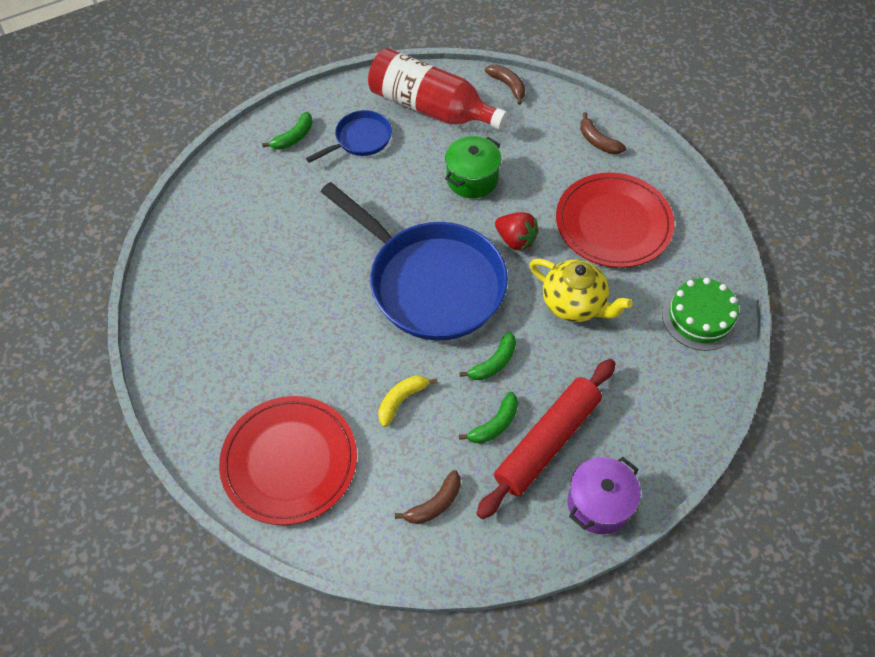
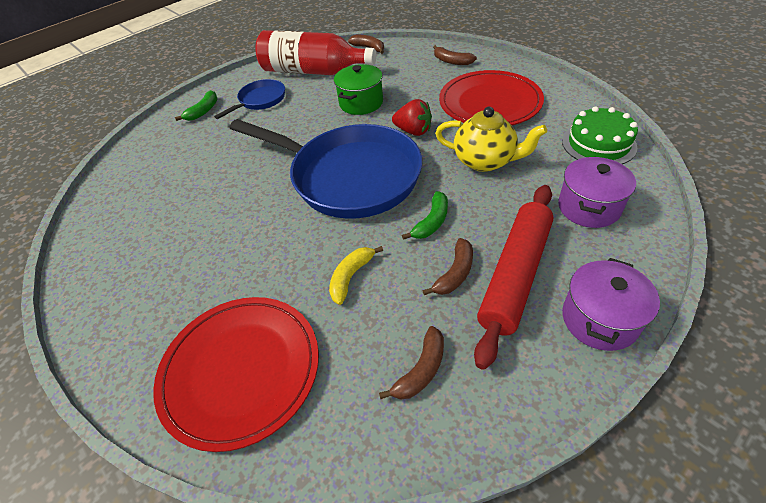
camera: 10 degrees left, 10 degrees down
(495, 424) = (455, 273): green banana -> brown banana
(649, 391) = (588, 207): none -> purple pot

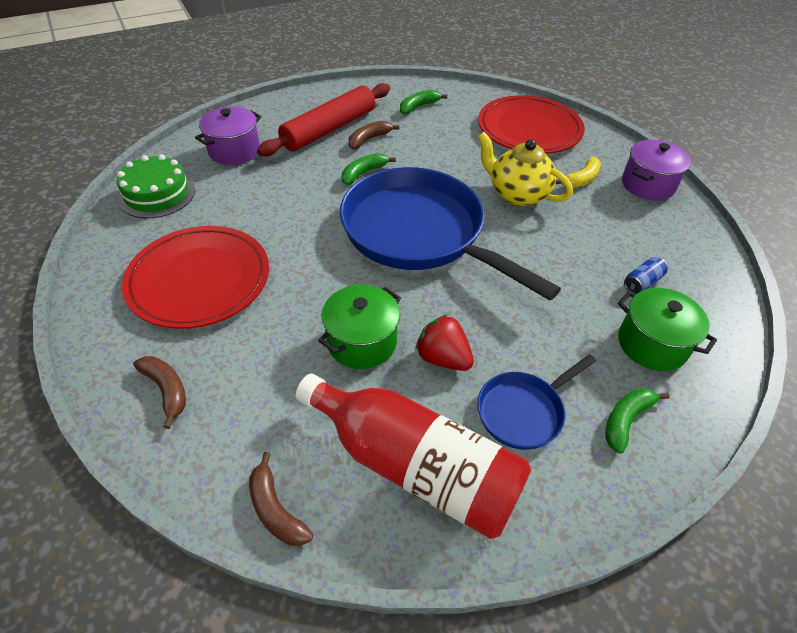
camera: 170 degrees left, 0 degrees up
(161, 188) = (642, 282): none -> blue can
(172, 149) = (652, 344): none -> green pot
(351, 277) = (445, 155): yellow banana -> yellow banana (581, 179)
(413, 131) = (320, 268): red strawberry -> red strawberry (443, 358)
(421, 370) = (418, 106): brown banana -> green banana
(485, 161) = (275, 209): yellow teapot -> yellow teapot (517, 194)
(599, 319) = (301, 101): purple pot -> purple pot (647, 185)

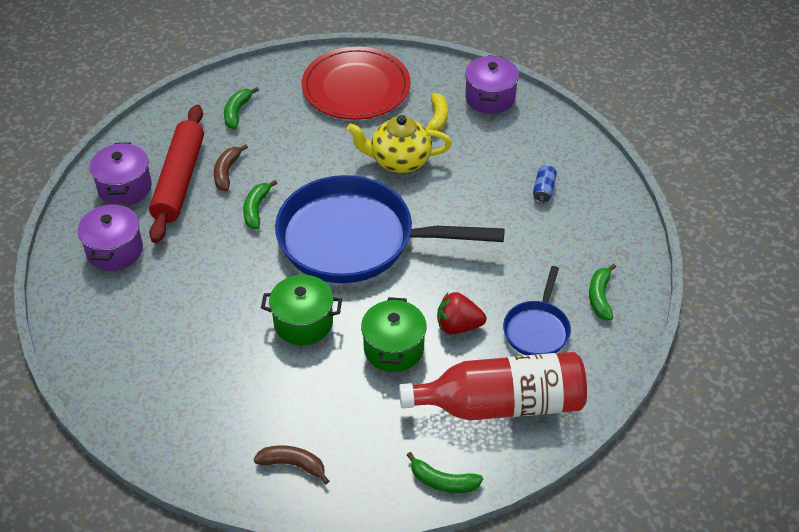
camera: 35 degrees left, 0 degrees up
(157, 194) = (94, 331): green cake -> none
(199, 280) = (222, 378): red plate -> none
(275, 509) = (443, 481): brown banana -> green banana
(287, 117) = (125, 188): none -> purple pot
(652, 344) = (581, 234): green pot -> green pot (303, 322)

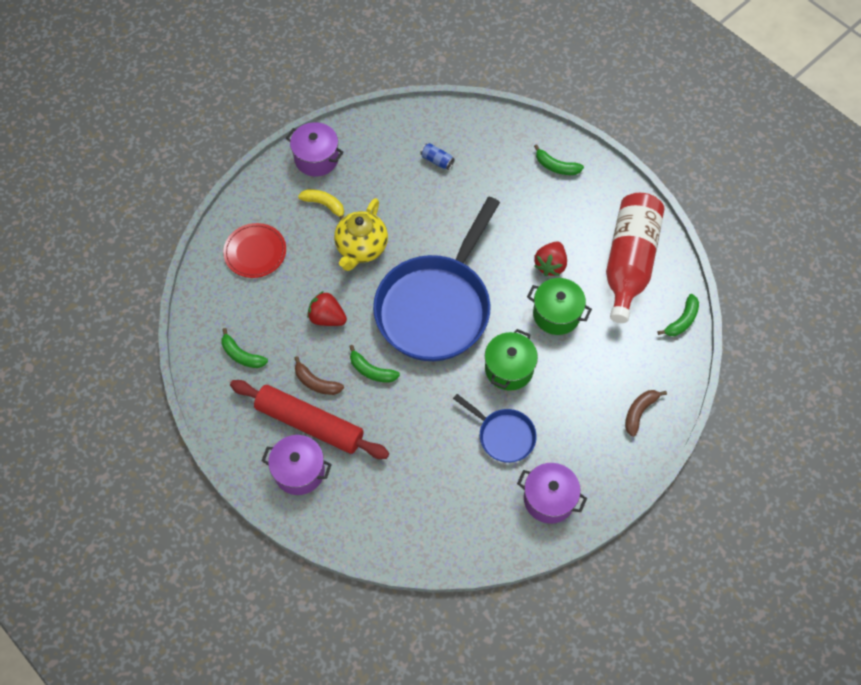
camera: 70 degrees left, 15 degrees up
(115, 250) = (374, 495): purple pot -> purple pot (549, 499)
(304, 159) = (327, 318): none -> red strawberry
(356, 87) = (255, 252): red plate -> red plate, size x0.62
(537, 329) = (571, 216): blue pan -> blue pan (503, 435)

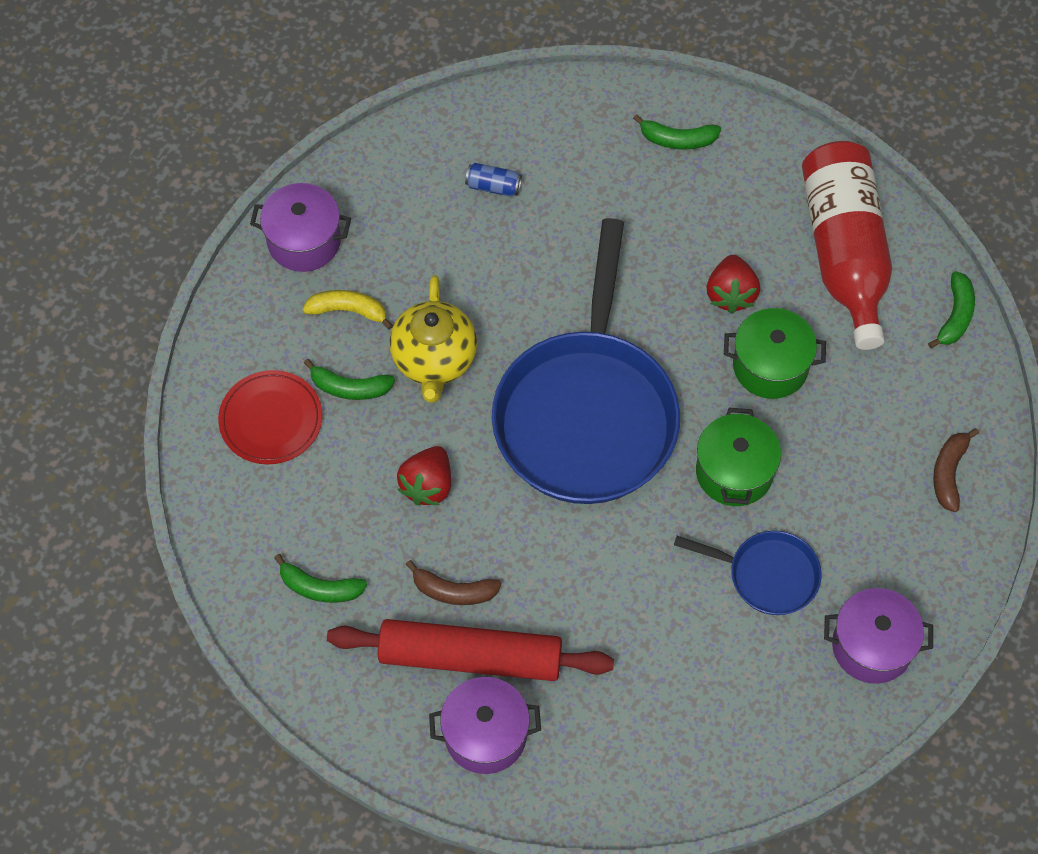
camera: 20 degrees left, 0 degrees up
(327, 318) = (427, 485): red strawberry -> red strawberry turned 75 degrees counterclockwise
(371, 370) = (530, 544): green banana -> green banana (349, 387)

